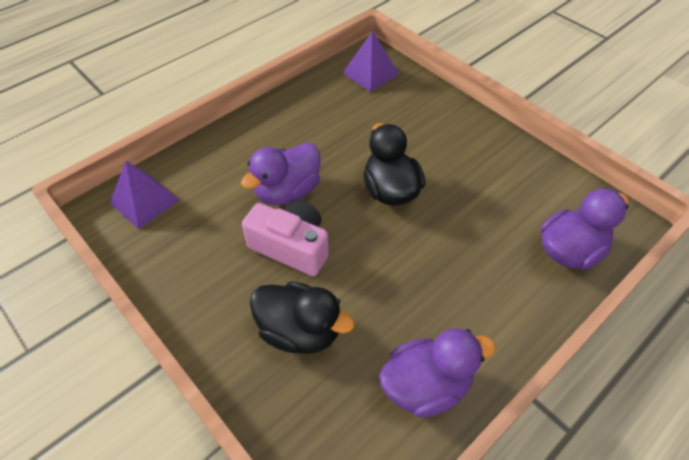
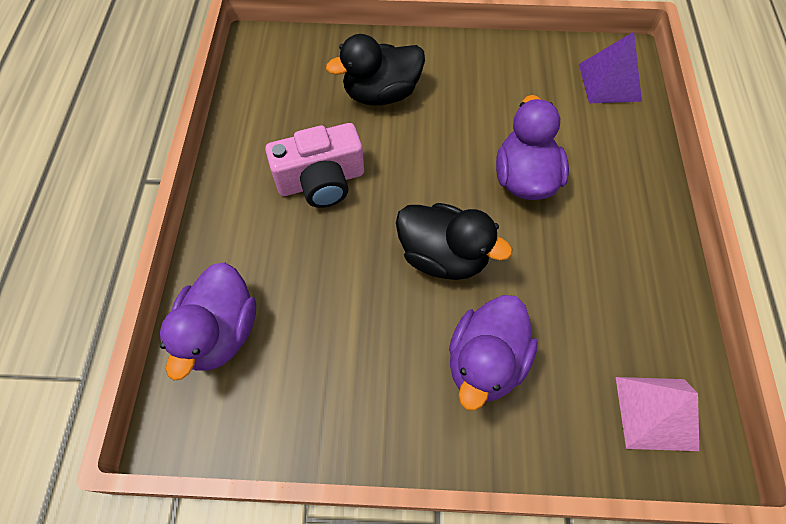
camera: 135 degrees right, 10 degrees up
(291, 247) = (459, 139): pink camera -> pink camera (321, 181)
(370, 73) = (656, 412): purple pyramid -> pink pyramid
(426, 385) = (263, 126): purple duck -> purple duck (485, 362)

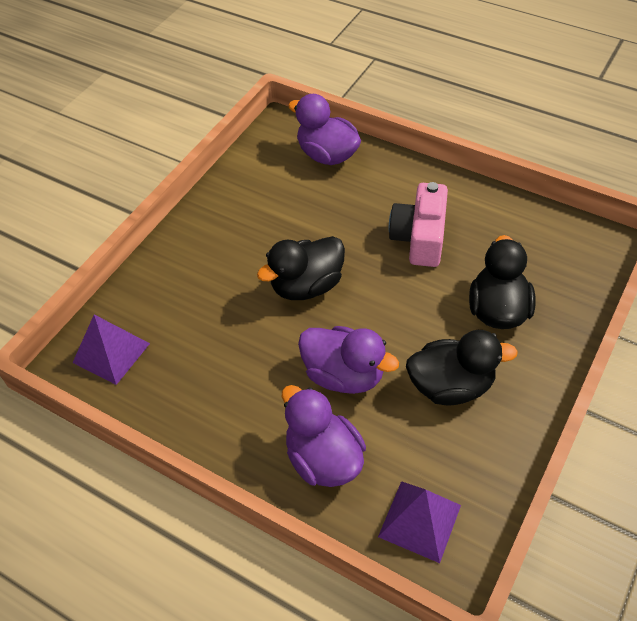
camera: 120 degrees right, 10 degrees down
(482, 101) = (451, 386): none -> black duck
(485, 362) = (214, 275): purple duck -> purple duck (323, 458)
(656, 412) = (111, 352): pink pyramid -> purple pyramid

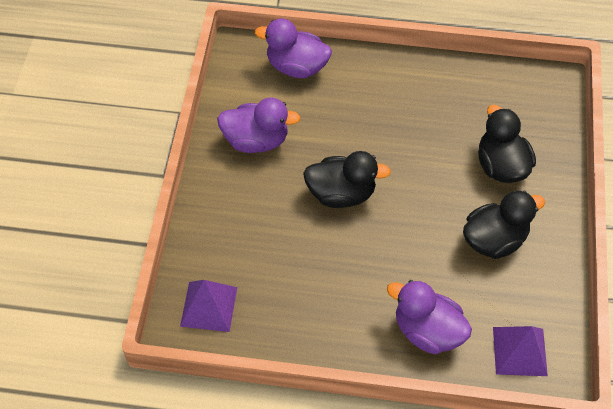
camera: 25 degrees left, 5 degrees up
(306, 286) = (341, 194): black duck -> black duck turned 120 degrees counterclockwise
(344, 375) = (409, 259): purple duck -> purple duck (256, 140)
(419, 238) = (412, 122): pink camera -> none

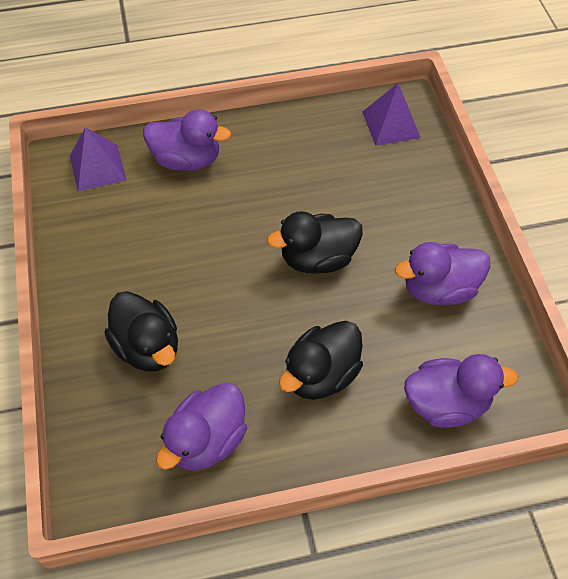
camera: 160 degrees right, 0 degrees up
(471, 93) = (207, 440): none -> purple duck
(494, 240) = (140, 259): black duck -> black duck (321, 374)

